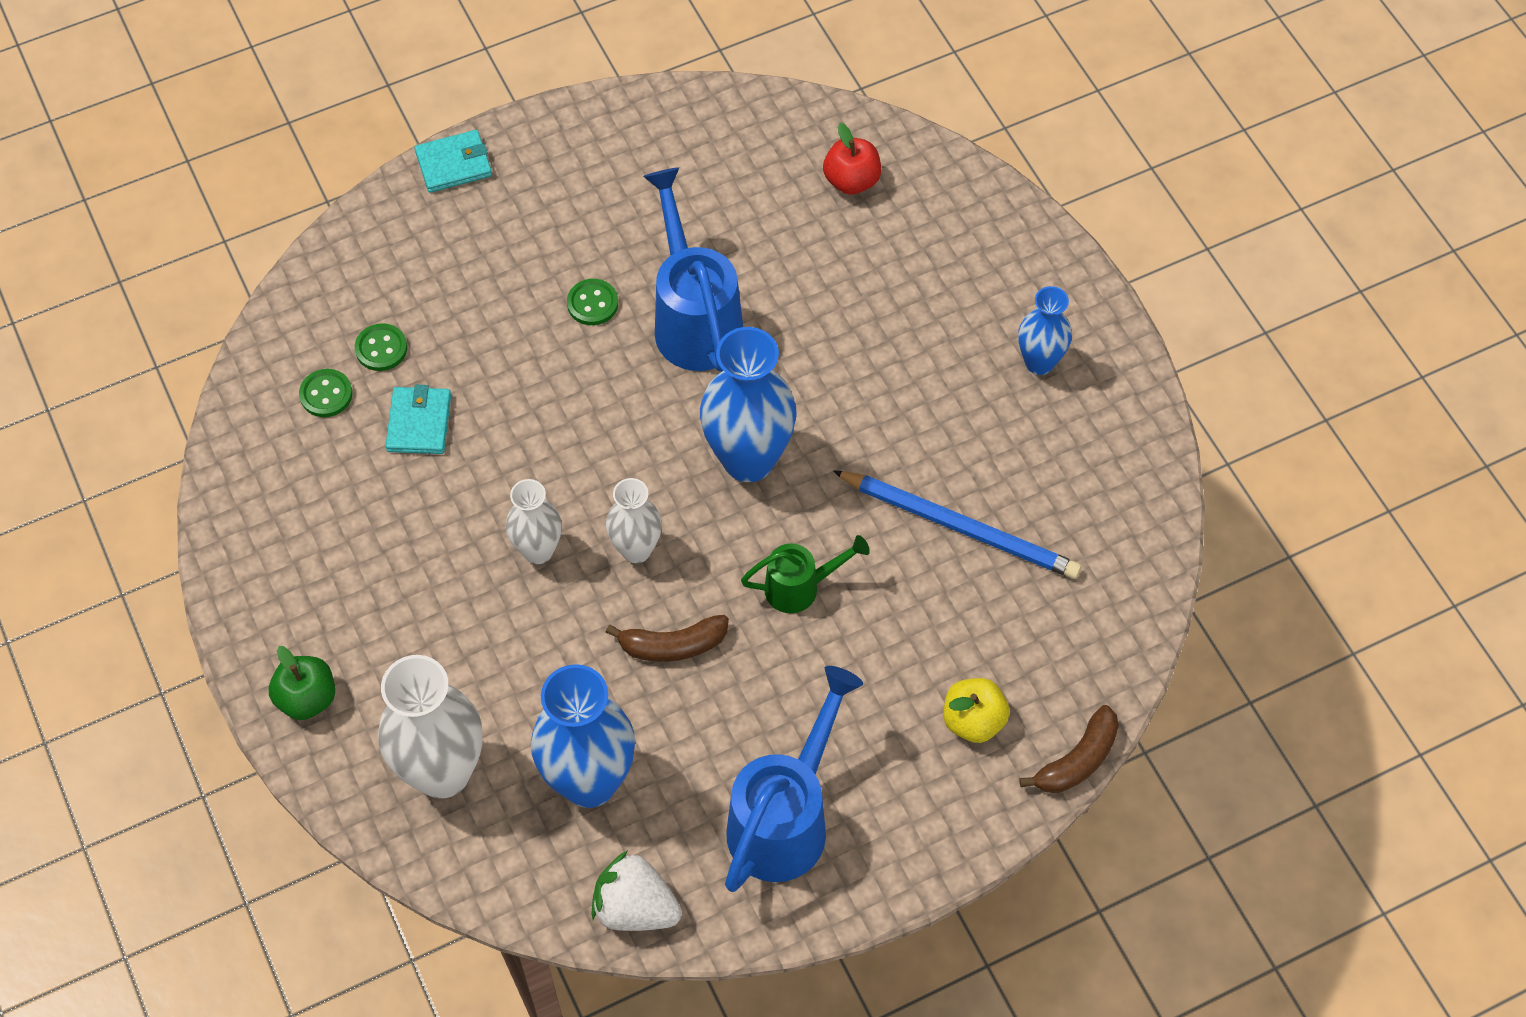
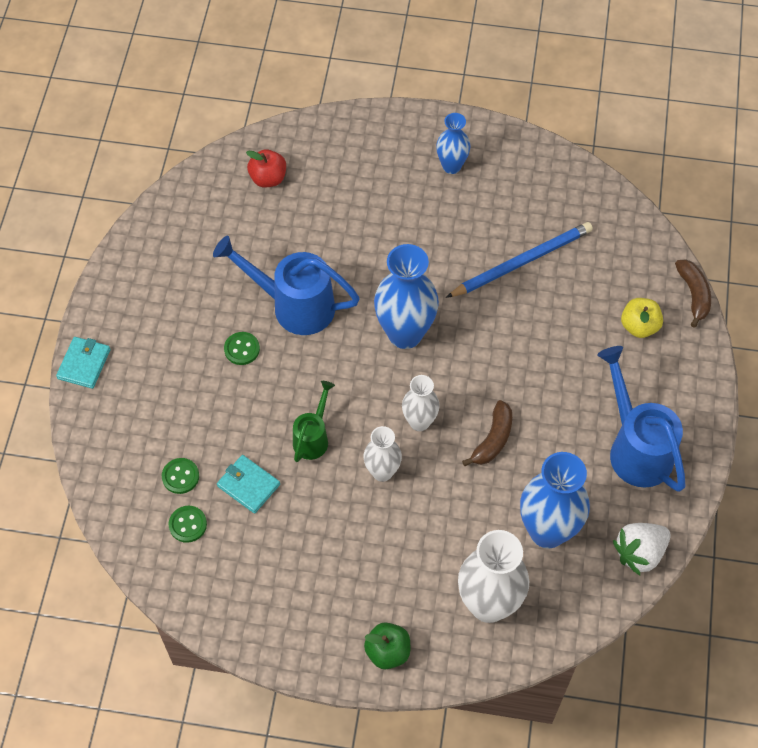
camera: 55 degrees left, 0 degrees up
(799, 587) = (502, 357): green watering can -> green watering can (313, 438)

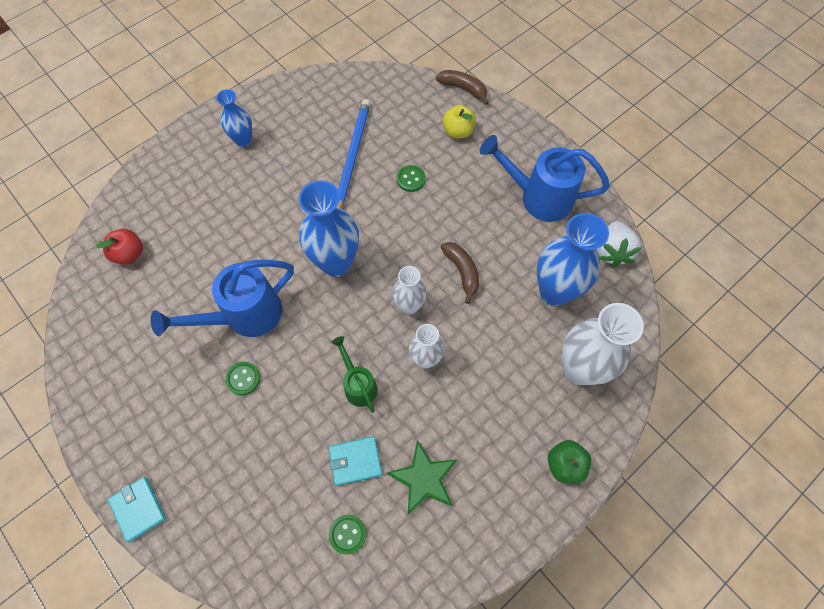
camera: 50 degrees left, 5 degrees up
(180, 476) = (303, 508): green button -> green button (411, 179)
(279, 548) = (424, 479): none -> green star

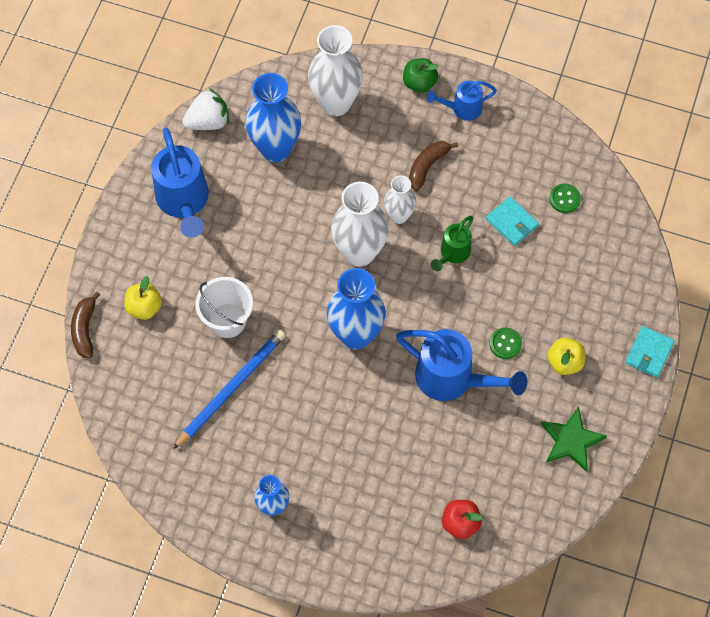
camera: 120 degrees left, 0 degrees up
(189, 421) = (564, 362): none -> yellow apple
(352, 156) = (231, 388): blue pencil -> blue pencil turned 150 degrees clockwise
(409, 306) = (359, 252): white vase -> white vase, size x1.74
(411, 179) = (227, 320): green button -> white bucket
(424, 479) = (492, 169): green star -> green star (571, 440)
(462, 272) = (301, 227): brown banana -> brown banana (427, 166)
(511, 491) = (462, 108): none -> blue watering can

